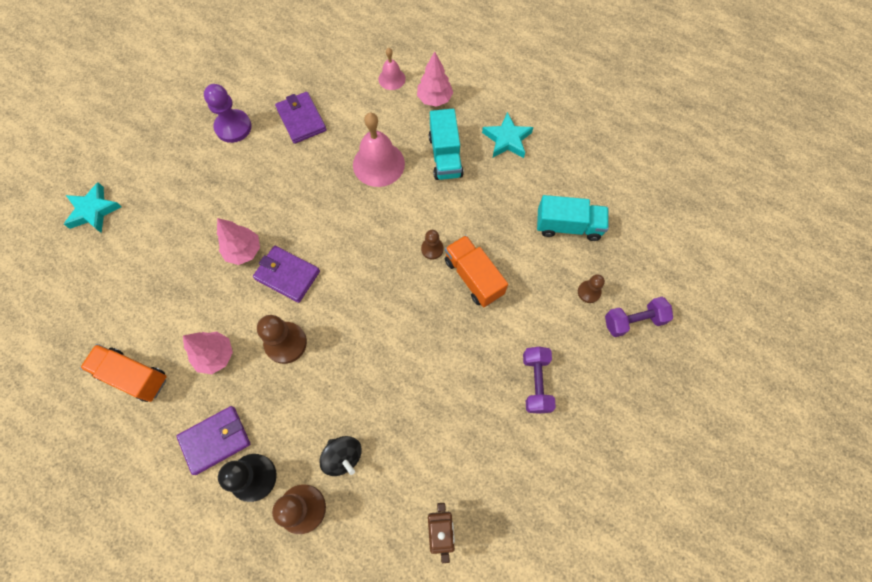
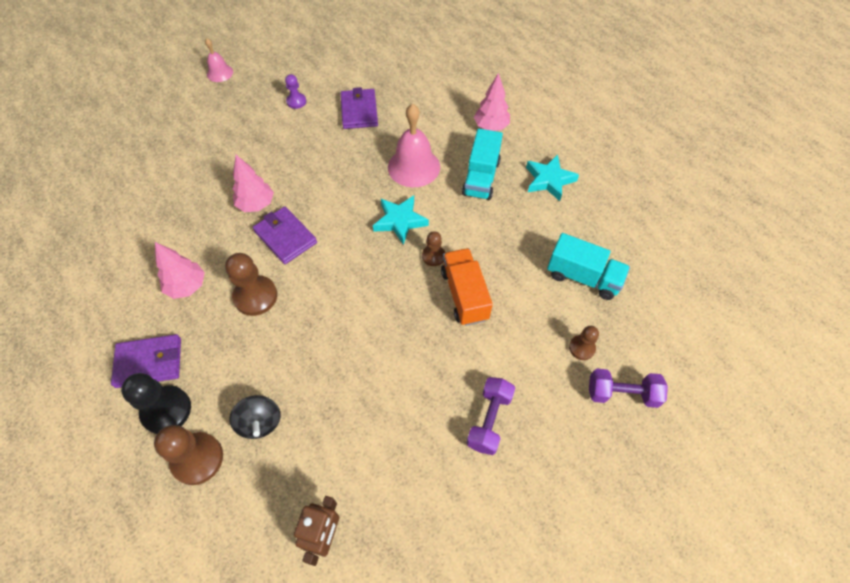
camera: 20 degrees right, 10 degrees down
(93, 211) = (146, 134): turquoise star -> turquoise star (400, 221)
(133, 376) = (107, 280): orange truck -> none
(233, 127) = (296, 101): purple pawn -> purple pawn, size x0.57
(392, 79) = (457, 100): pink bell -> pink bell (220, 73)

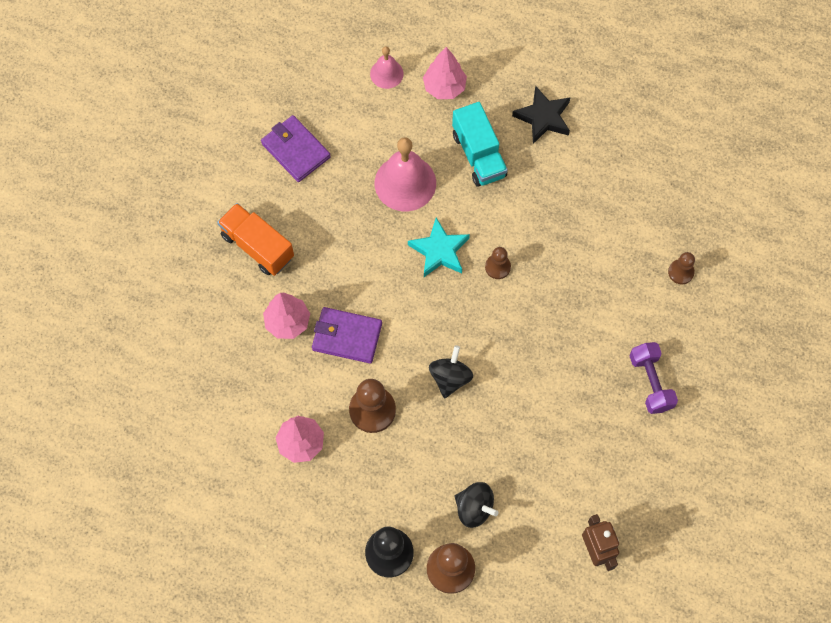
camera: 35 degrees left, 10 degrees up
(149, 362) = (335, 528): purple wallet -> none
(220, 73) = (97, 195): pink bell -> pink bell (386, 73)
(296, 101) = (218, 179): purple pawn -> none
(331, 310) = (450, 378): none -> black spinning top
(464, 295) = (552, 287): orange truck -> orange truck (257, 246)
(549, 180) = (543, 117): turquoise star -> black star
(583, 277) = (639, 204): turquoise truck -> none
(622, 393) = (735, 291): purple dumbbell -> none

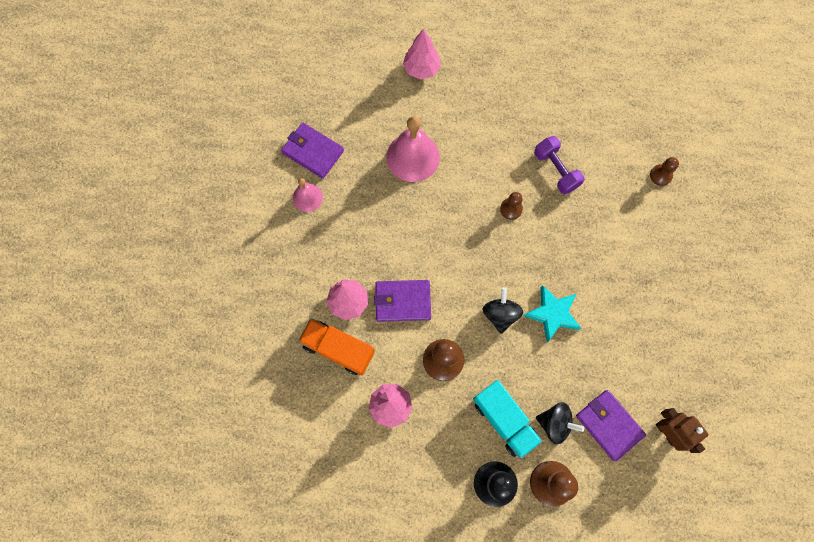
camera: 15 degrees left, 5 degrees up
(257, 246) = (304, 242): orange truck -> orange truck (338, 349)
(386, 73) = (370, 69): pink bell -> pink bell (307, 197)
(439, 251) = (458, 207): turquoise star -> turquoise star (552, 314)
(478, 155) = (466, 118): turquoise truck -> turquoise truck (504, 420)
(533, 526) = (609, 425): none -> purple wallet
(543, 117) = (510, 74): black star -> none
(650, 382) = (666, 274): purple dumbbell -> purple dumbbell (556, 170)

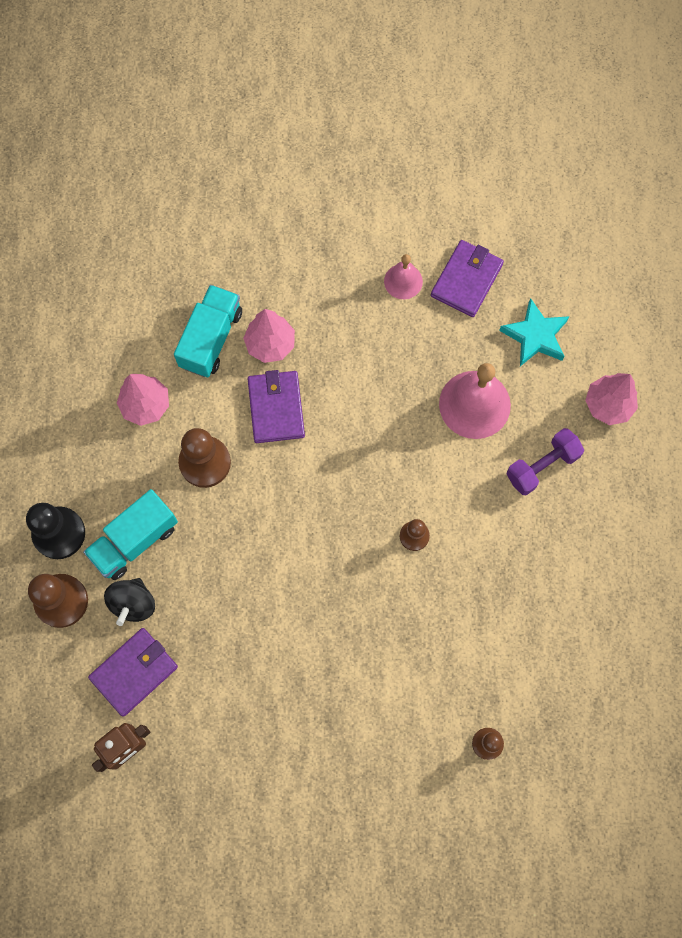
camera: 85 degrees right, 0 degrees up
(338, 349) = (211, 339): orange truck -> turquoise truck
(500, 314) = (268, 529): black spinning top -> none
(552, 314) = (273, 596): turquoise star -> turquoise star (535, 336)
(556, 170) = (478, 594): purple dumbbell -> purple dumbbell (542, 466)

